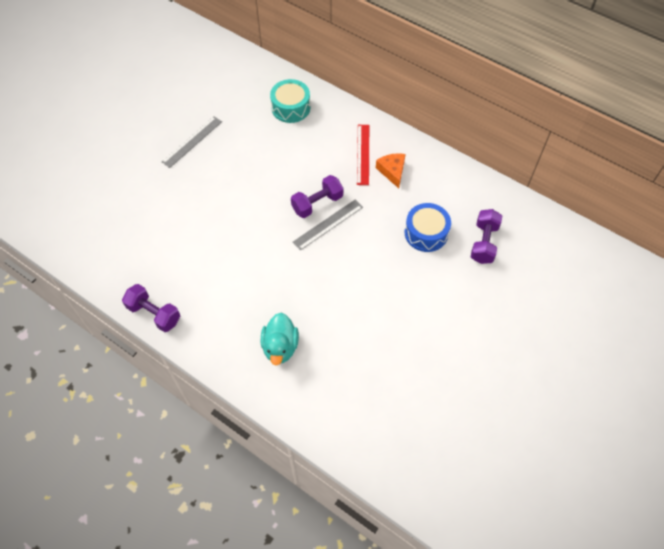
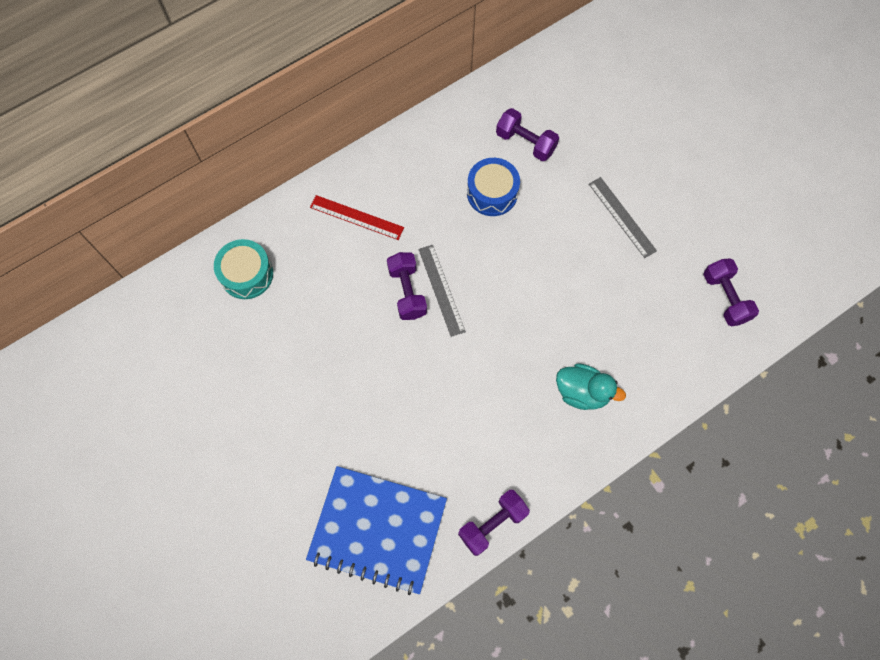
camera: 70 degrees left, 10 degrees up
(131, 242) = (377, 529): none -> blue notebook
(192, 141) = (247, 412): grey ruler -> grey ruler (622, 217)
(392, 171) = (395, 195): orange cheese -> none
(412, 440) = (725, 298): none -> purple dumbbell

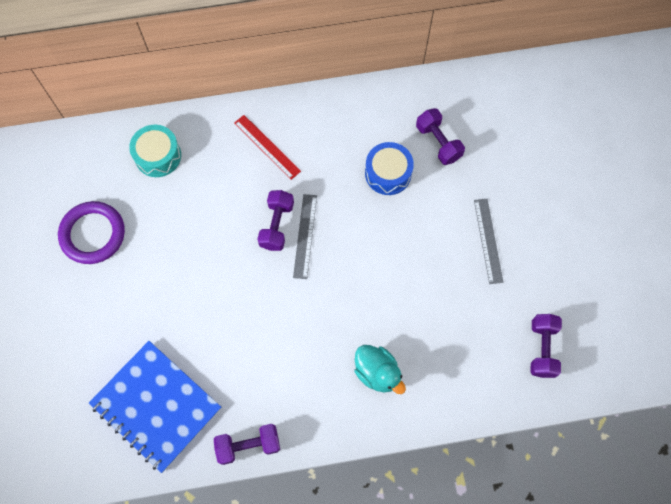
camera: 25 degrees right, 0 degrees up
(218, 384) = (93, 234): none -> purple ring

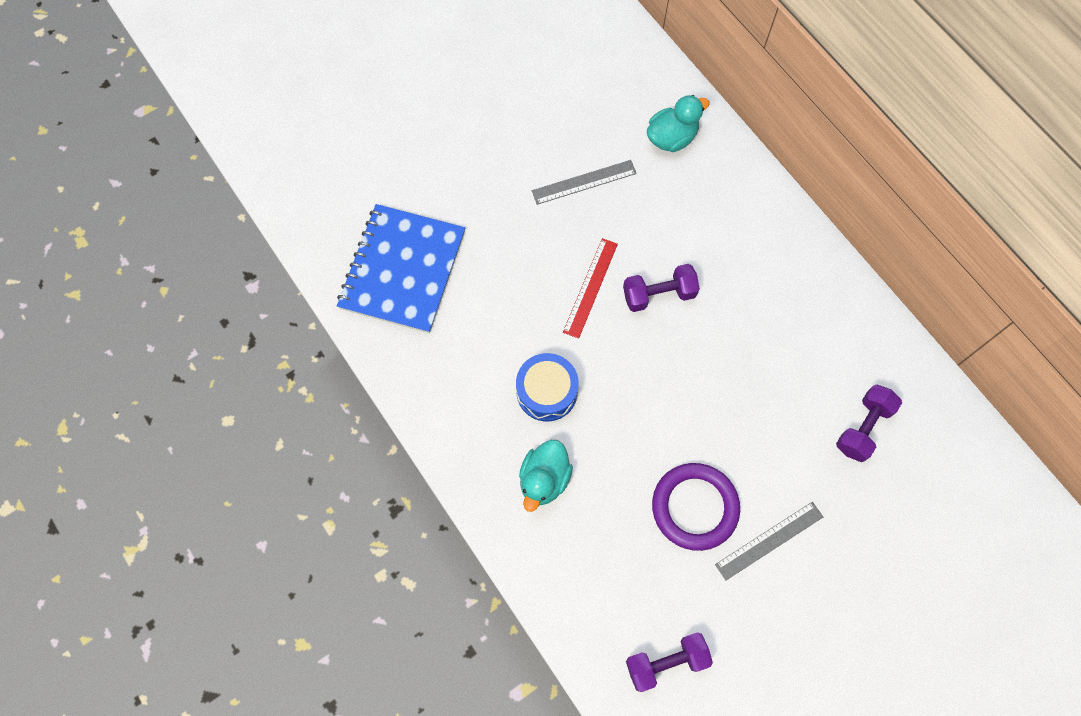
camera: 65 degrees right, 0 degrees up
(93, 234) = (551, 120): purple ring -> purple ring (695, 507)
(158, 156) = (671, 137): turquoise drum -> turquoise duck
(248, 445) = (403, 379): purple dumbbell -> none
(267, 147) = (746, 241): red ruler -> red ruler (590, 287)
(305, 236) = (662, 330): grey ruler -> grey ruler (584, 182)
(388, 173) = (789, 386): blue drum -> blue drum (547, 392)

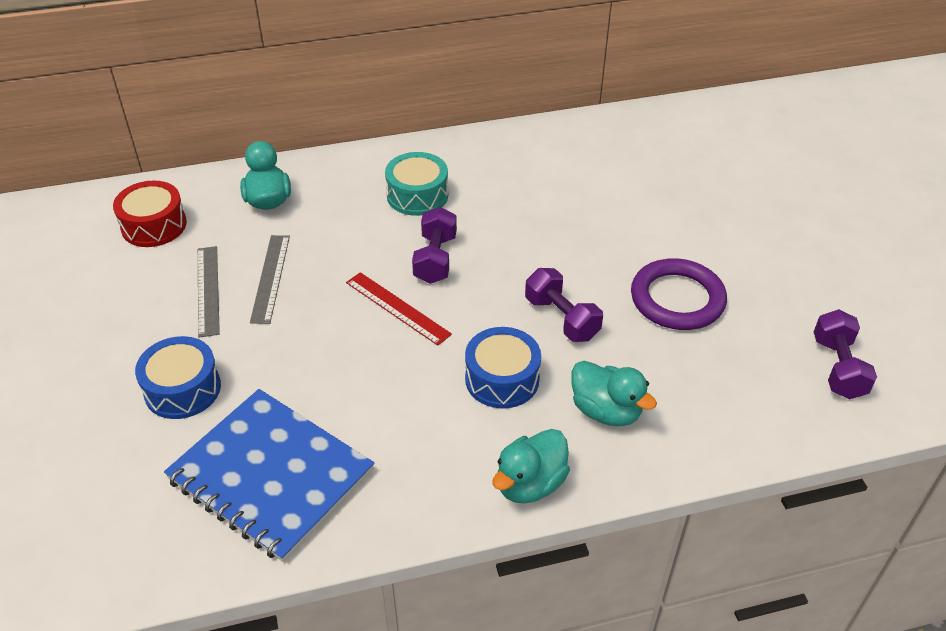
camera: 70 degrees left, 25 degrees down
(453, 178) = (182, 389): none -> blue drum
(455, 443) = (530, 484): none -> turquoise duck
(605, 72) = (154, 225): none -> red drum
(733, 250) = (417, 195): none -> turquoise drum
(769, 540) = (726, 258): grey ruler -> grey ruler (208, 290)
(863, 428) = (635, 169): purple dumbbell -> purple dumbbell (561, 318)

